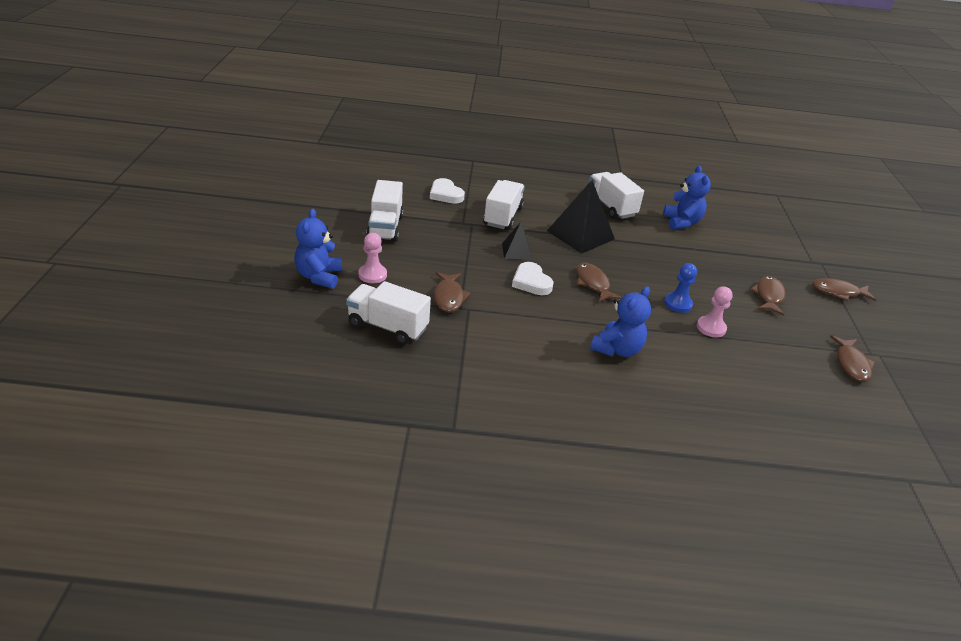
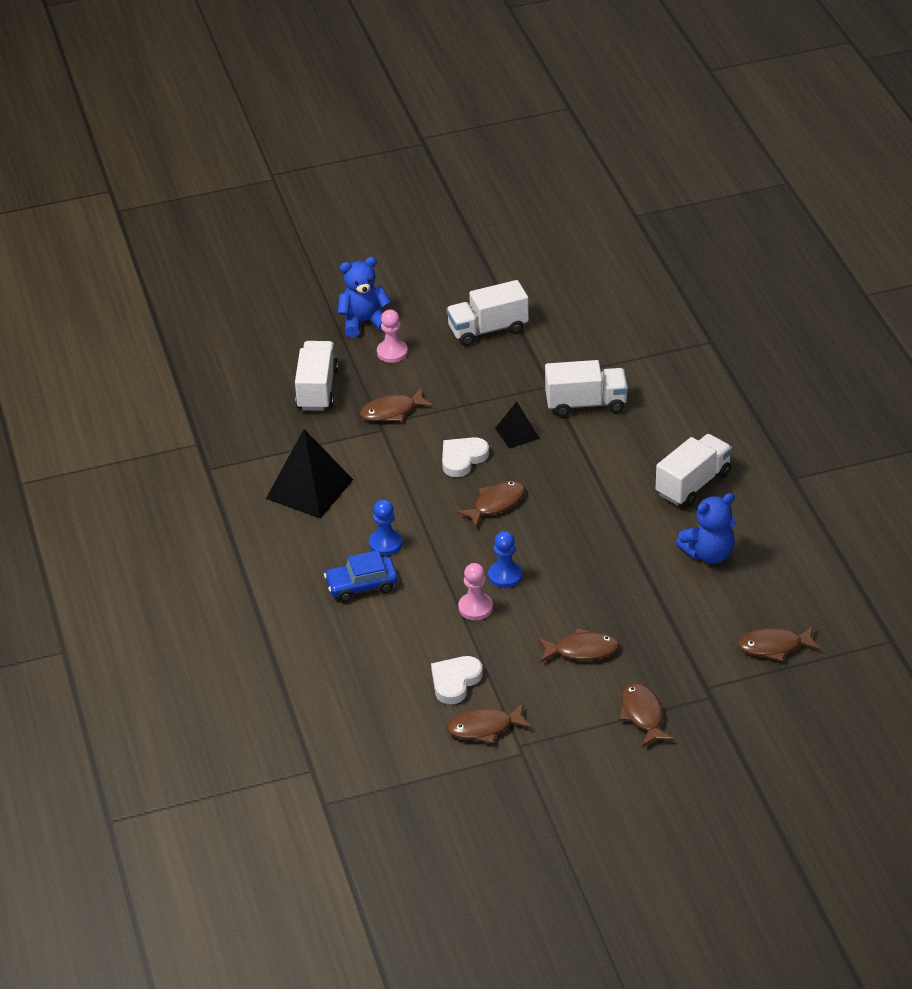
camera: 75 degrees right, 5 degrees up
(445, 194) = (599, 347): white heart -> white heart (455, 681)
(580, 235) = (597, 473): black pyramid -> black pyramid (309, 489)
(617, 349) = (385, 543): blue teddy bear -> blue pawn
(666, 378) = (361, 585): none -> blue car
(776, 228) = (774, 646): none -> brown fish

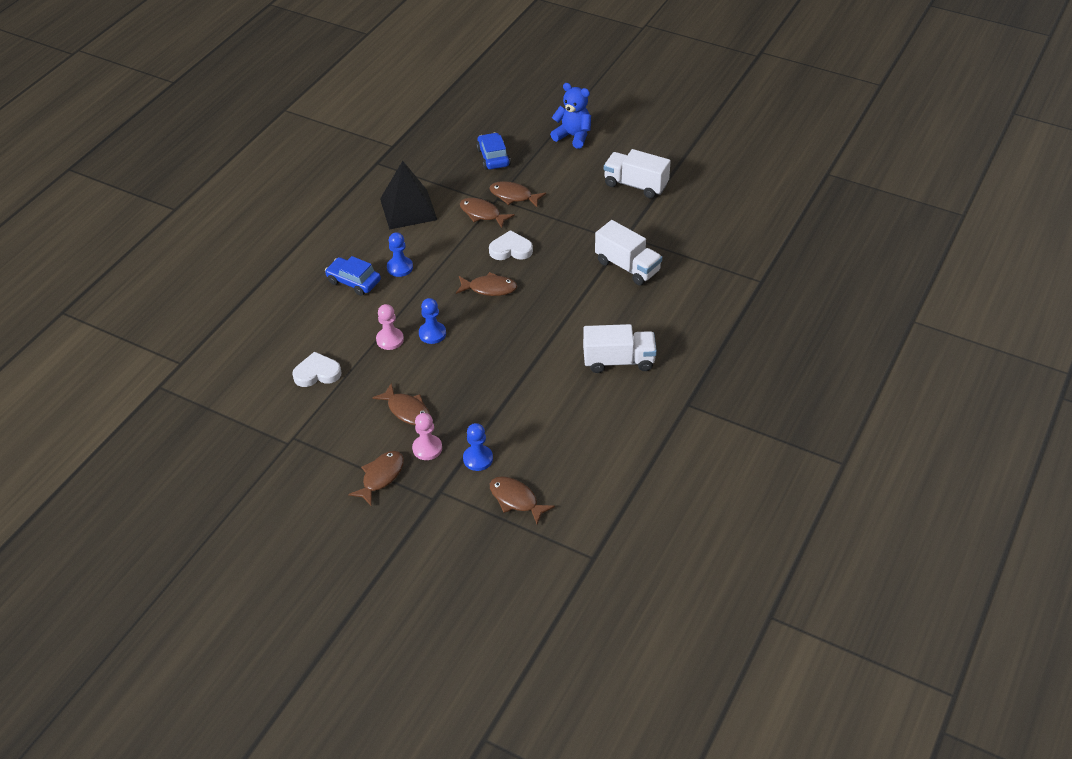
camera: 45 degrees right, 5 degrees up
(317, 389) = (493, 157): white truck -> blue car
(392, 352) = (563, 163): pink pawn -> pink pawn (427, 448)
(484, 728) = (291, 412): brown fish -> brown fish (482, 214)
(517, 433) = (562, 256): black pyramid -> none
(698, 641) = (478, 459): none -> blue pawn
(708, 553) = (564, 410): blue teddy bear -> none

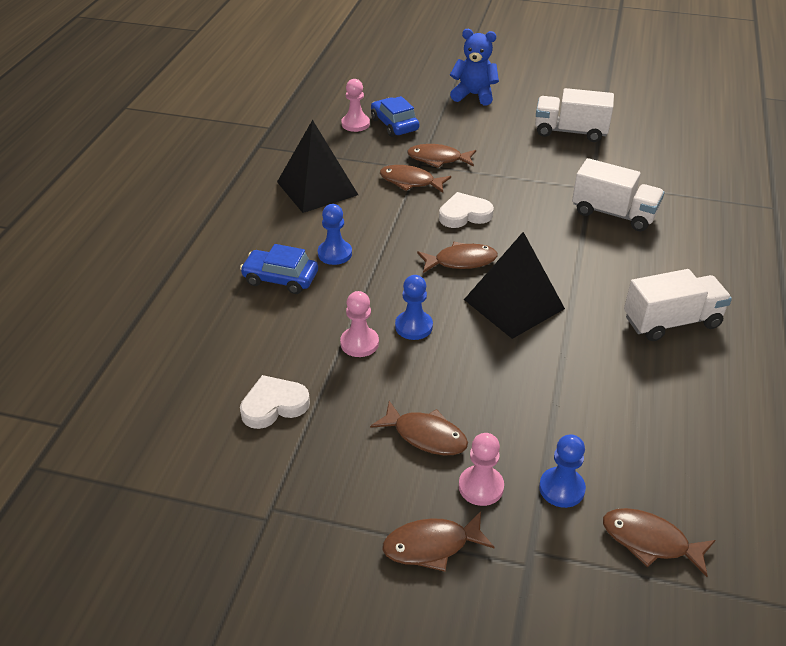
camera: 15 degrees left, 5 degrees down
(381, 477) = (431, 546): brown fish -> brown fish turned 120 degrees counterclockwise
(462, 152) = (355, 124): none -> pink pawn
(511, 328) = (514, 304): none -> black pyramid

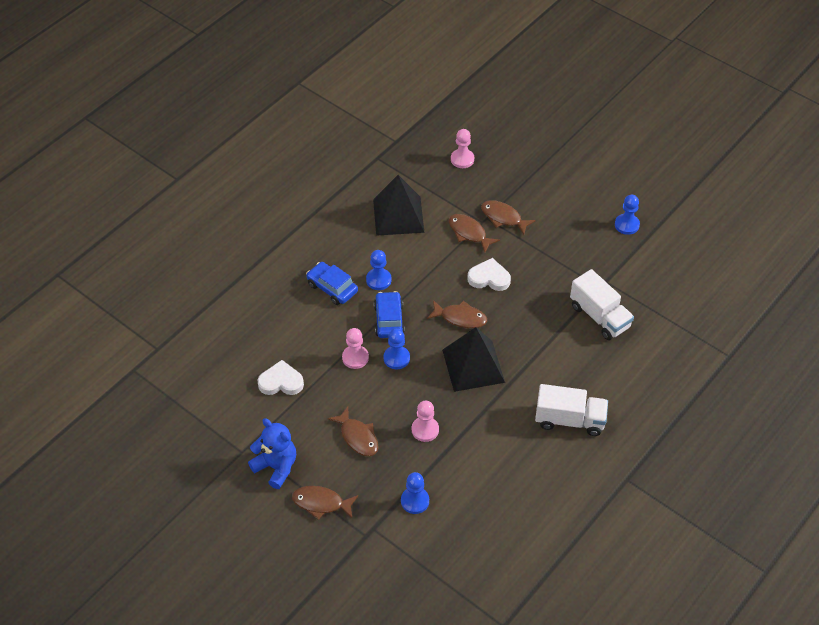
camera: 25 degrees right, 10 degrees up
(394, 124) = (492, 170): blue car -> blue car (389, 320)
(474, 95) = (575, 158): blue teddy bear -> blue teddy bear (276, 467)
(481, 487) = (369, 481): pink pawn -> pink pawn (425, 430)
(570, 131) = (627, 225): white truck -> blue pawn
(650, 541) = (442, 551): brown fish -> none

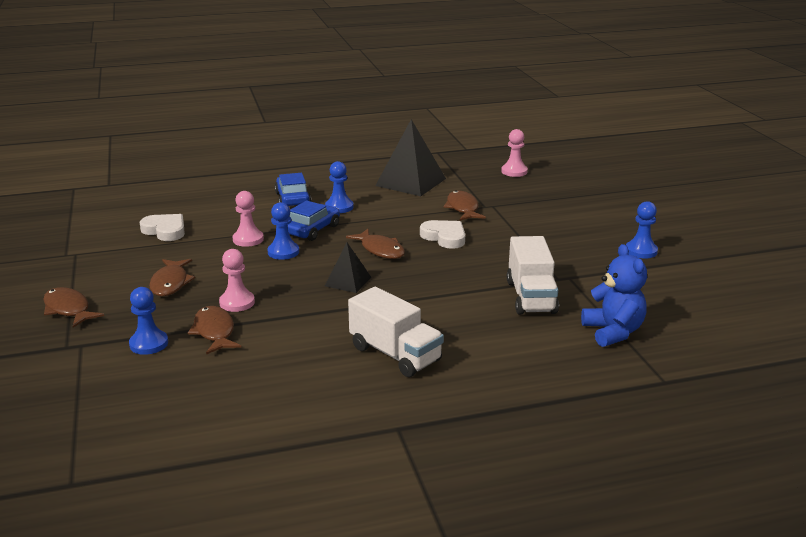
camera: 35 degrees right, 25 degrees down
(276, 467) = (74, 273): blue teddy bear -> blue teddy bear (613, 332)
(473, 366) = (348, 281): black pyramid -> black pyramid, size x0.54
(503, 218) = (509, 210): brown fish -> brown fish (214, 332)

